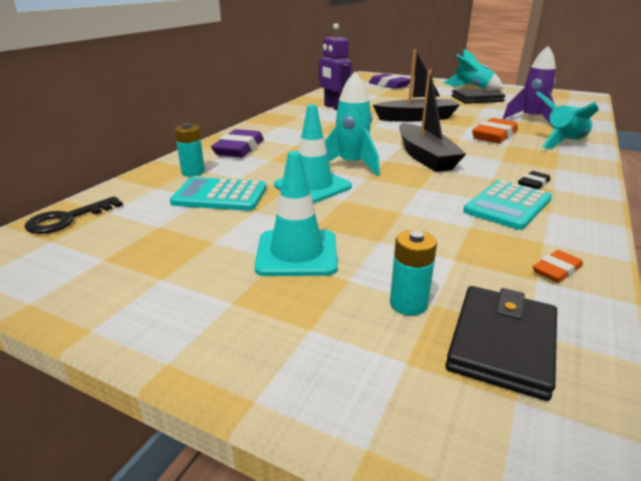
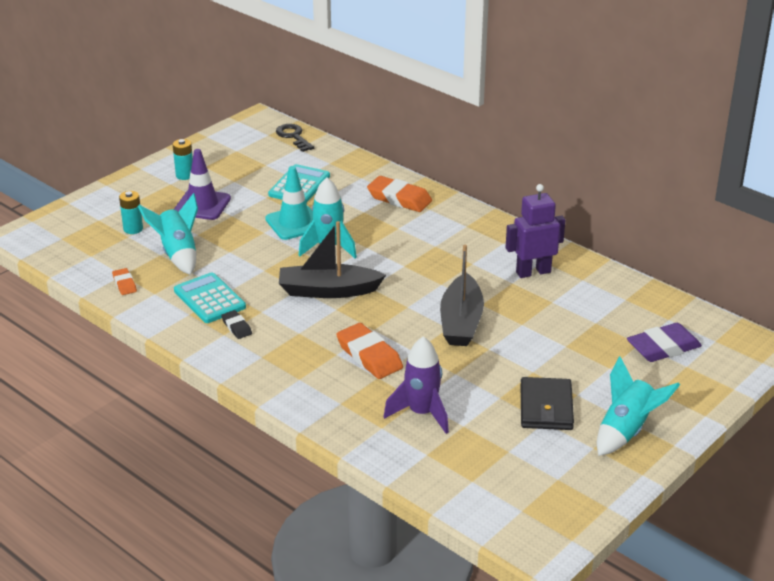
camera: 105 degrees right, 5 degrees up
(193, 172) = (351, 176): turquoise battery -> turquoise battery (185, 175)
(239, 149) = (399, 199): purple eraser -> orange eraser
(297, 253) = (202, 205): turquoise traffic cone -> purple traffic cone
(502, 344) = (89, 245): black wallet -> none
(564, 143) = (323, 396): turquoise rocket -> turquoise rocket (178, 254)

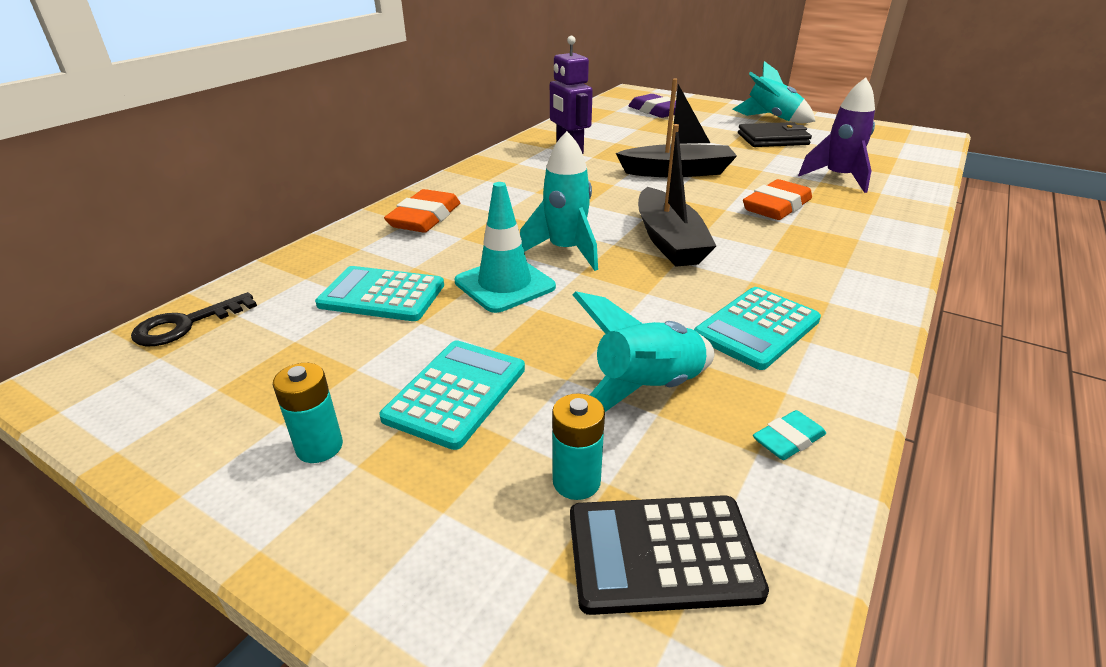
camera: 100 degrees left, 0 degrees up
(90, 242) = (662, 553): none -> black calculator
(124, 284) = (788, 440): orange eraser -> turquoise eraser
(202, 205) = (456, 393): purple traffic cone -> turquoise calculator
(236, 327) = (804, 293): black eraser -> none

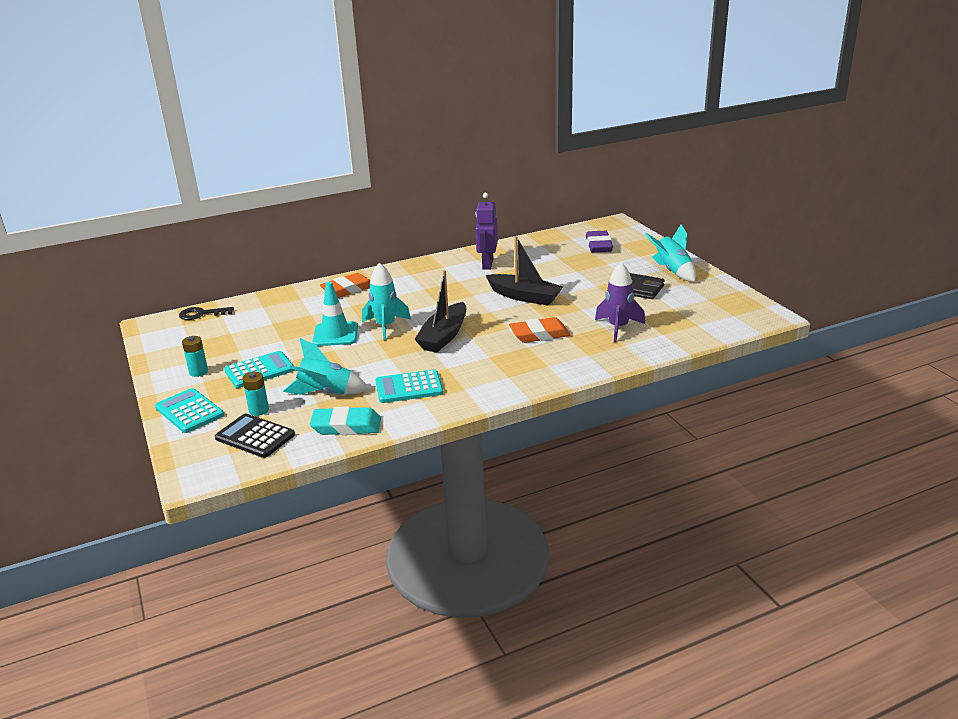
camera: 35 degrees right, 5 degrees down
(382, 295) = (282, 324): turquoise calculator -> turquoise calculator (189, 411)
(788, 440) = (346, 426): turquoise eraser -> turquoise eraser, size x1.89

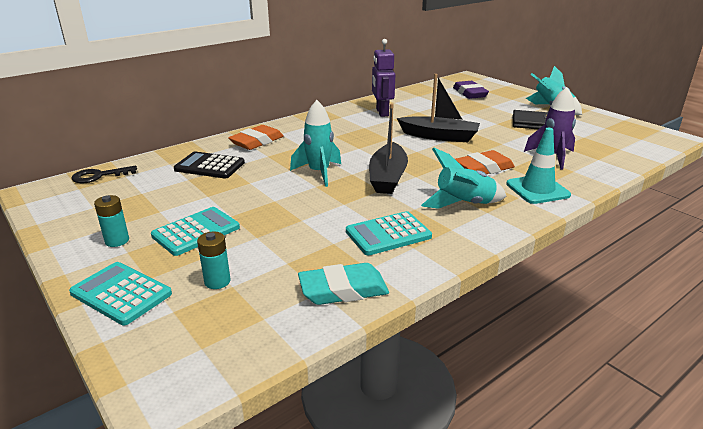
camera: 15 degrees left, 0 degrees up
(255, 436) = (228, 319): black calculator -> black calculator (209, 166)
(325, 393) = (293, 250): turquoise rocket -> turquoise rocket (464, 204)
(335, 334) = (268, 185): turquoise traffic cone -> turquoise traffic cone (537, 189)

